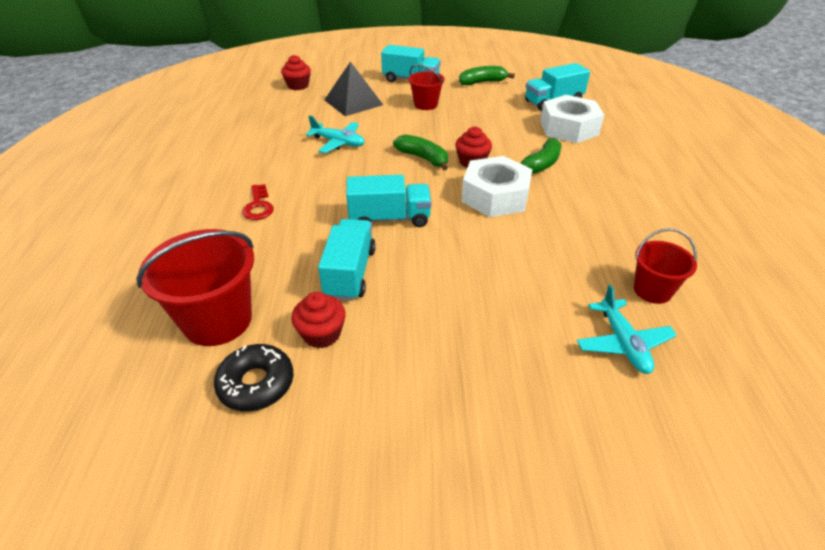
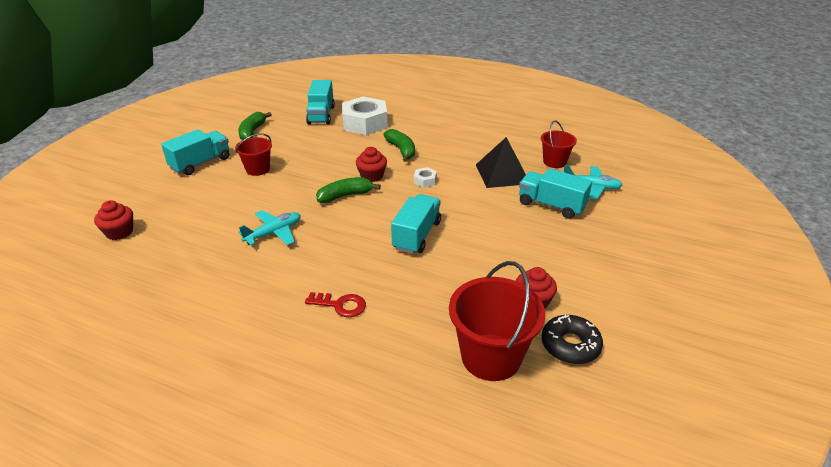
camera: 65 degrees left, 5 degrees down
(350, 273) = (472, 272): turquoise truck -> turquoise truck (551, 205)
(353, 102) = (204, 206): black pyramid -> black pyramid (502, 174)
(495, 196) = (425, 181): white nut -> white nut, size x0.42

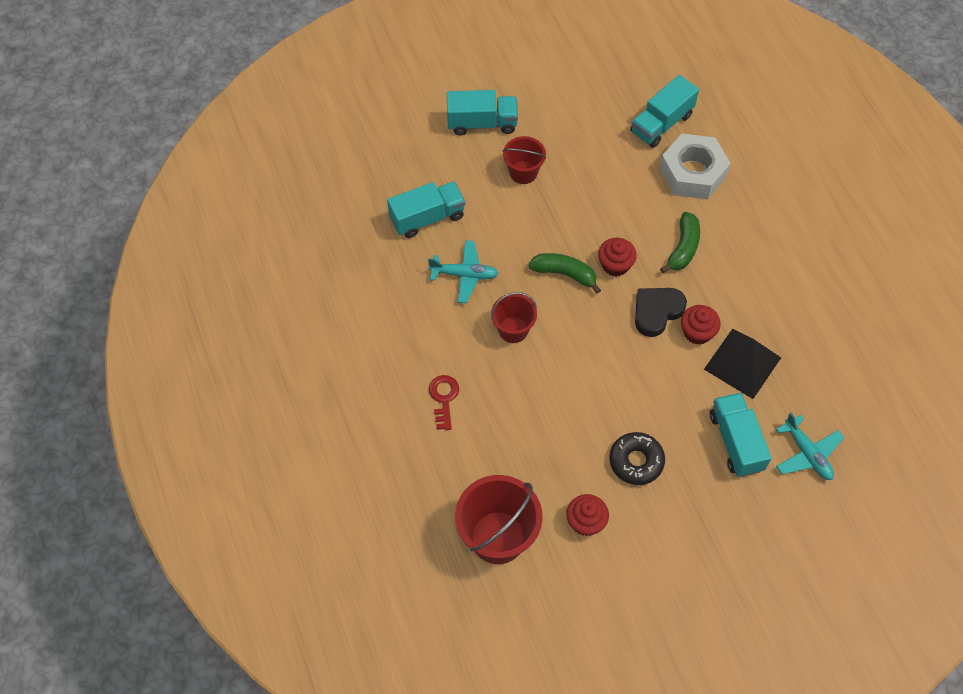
camera: 45 degrees right, 25 degrees up
(119, 232) = (353, 176): red cupcake -> red cupcake (697, 332)
(252, 132) = (568, 104): green banana -> none
(340, 305) = (444, 398): red key -> red key turned 150 degrees counterclockwise
(417, 235) = (574, 375): turquoise truck -> turquoise truck (427, 218)
(425, 181) = (657, 312): white nut -> black heart
(554, 162) = (818, 391): red bucket -> red bucket (513, 330)
(570, 345) = (564, 580): black donut -> black donut (636, 461)

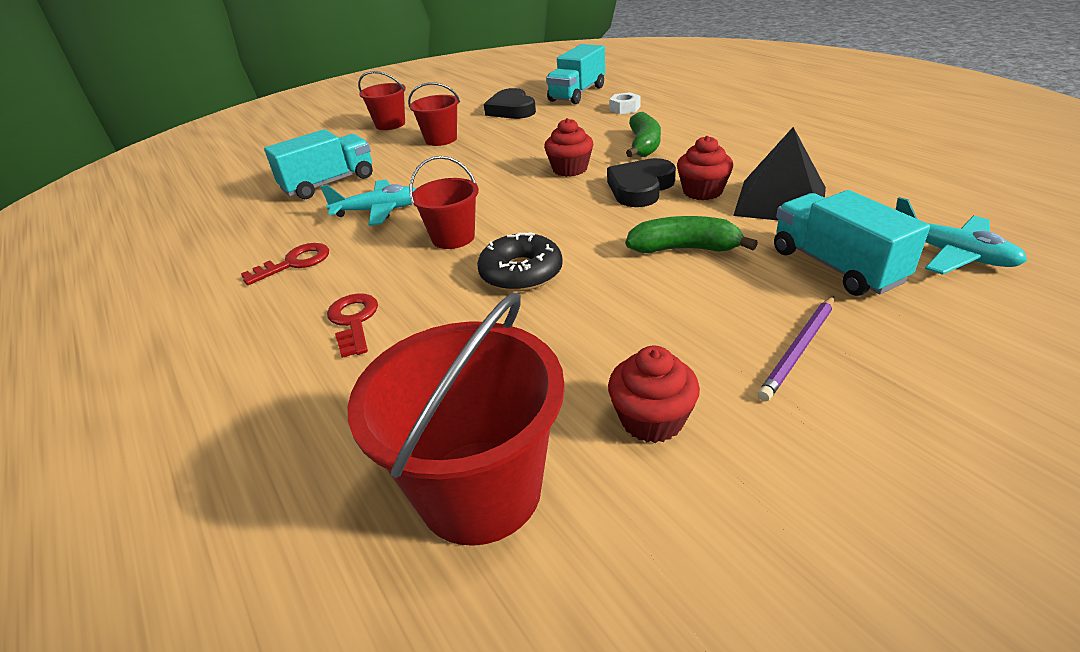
camera: 10 degrees left, 25 degrees down
(405, 323) = (295, 263): none -> red key
(482, 123) = (390, 124): turquoise truck -> red bucket
(565, 274) = (510, 186): green banana -> green banana (685, 249)
(594, 135) = (511, 110): none -> black heart
(636, 461) = (697, 320): black donut -> black donut (521, 273)
(677, 500) = (799, 349): none -> purple pencil
(692, 173) = (624, 108): white nut -> white nut, size x0.42

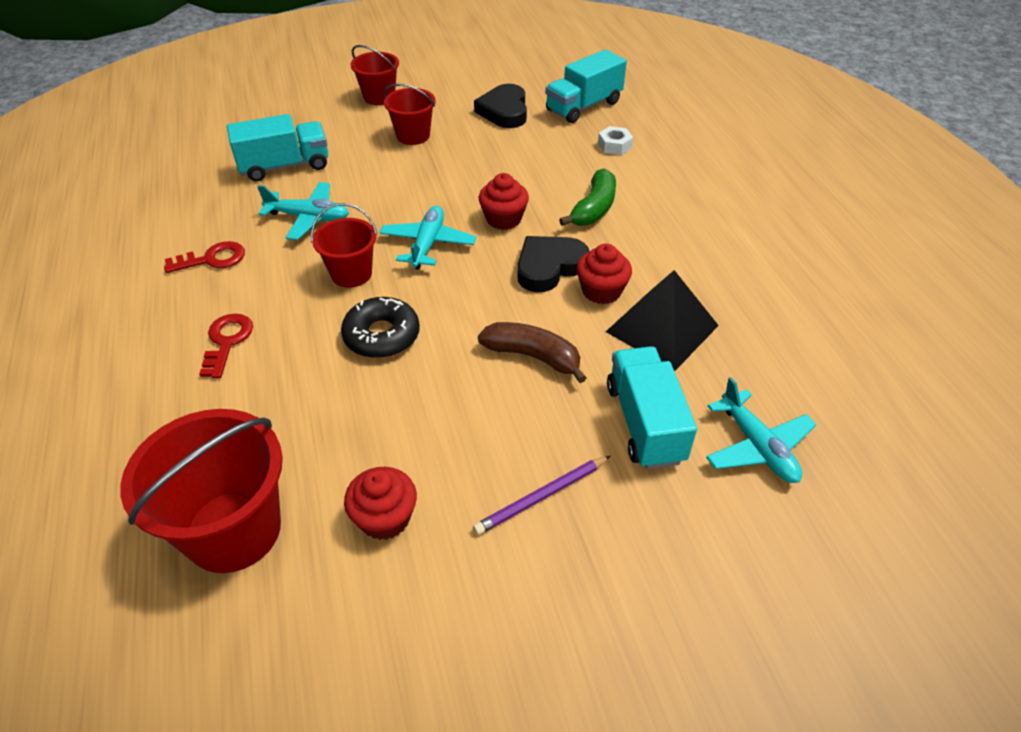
camera: 15 degrees right, 10 degrees up
(513, 200) = (428, 244): none -> turquoise plane
(685, 249) = (533, 356): green banana -> brown banana

